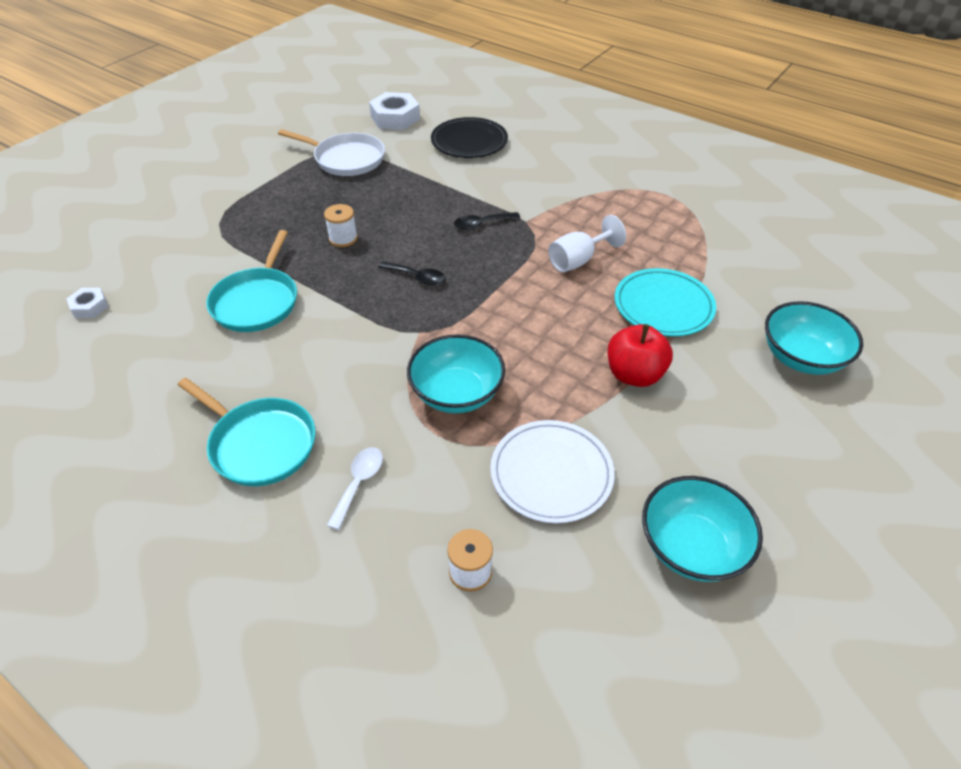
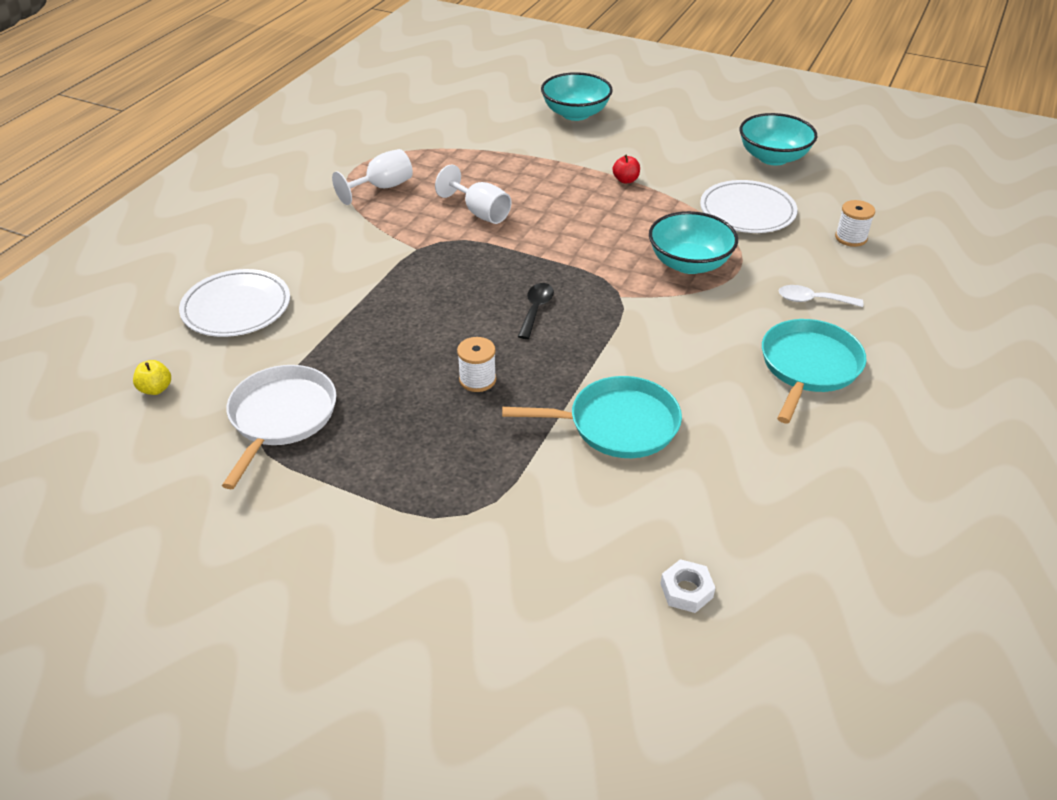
camera: 100 degrees left, 5 degrees down
(395, 118) = (156, 389): white nut -> yellow apple
(469, 142) = (236, 308): black plate -> white plate
(481, 224) = (427, 277): black spoon -> none
(629, 207) = (382, 188): none -> white goblet
(634, 374) = (625, 180): red apple -> red apple, size x0.52
(663, 306) = (535, 168): turquoise plate -> none

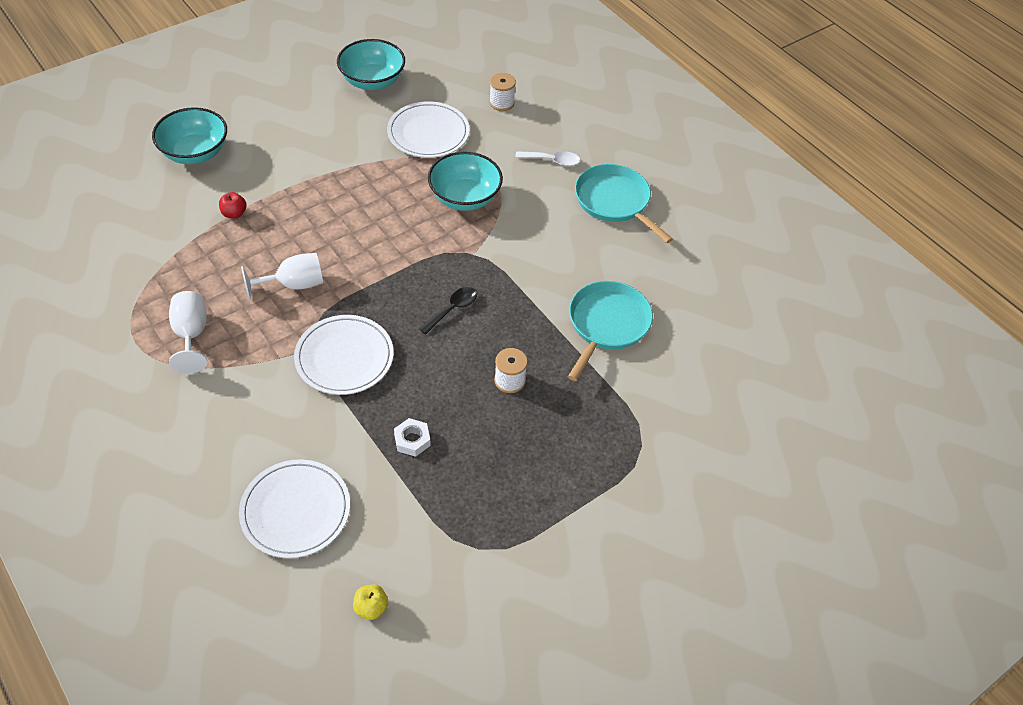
camera: 65 degrees left, 10 degrees up
(281, 417) = (470, 524): white pan -> none
(421, 270) = (344, 358): none -> white plate
(536, 309) = (452, 309): black spoon -> black spoon turned 90 degrees clockwise
(625, 180) = (327, 175): red apple -> red apple (234, 213)
(686, 590) = (763, 363): white nut -> white nut (412, 440)
(812, 300) = (552, 161): white spoon -> white spoon turned 120 degrees counterclockwise

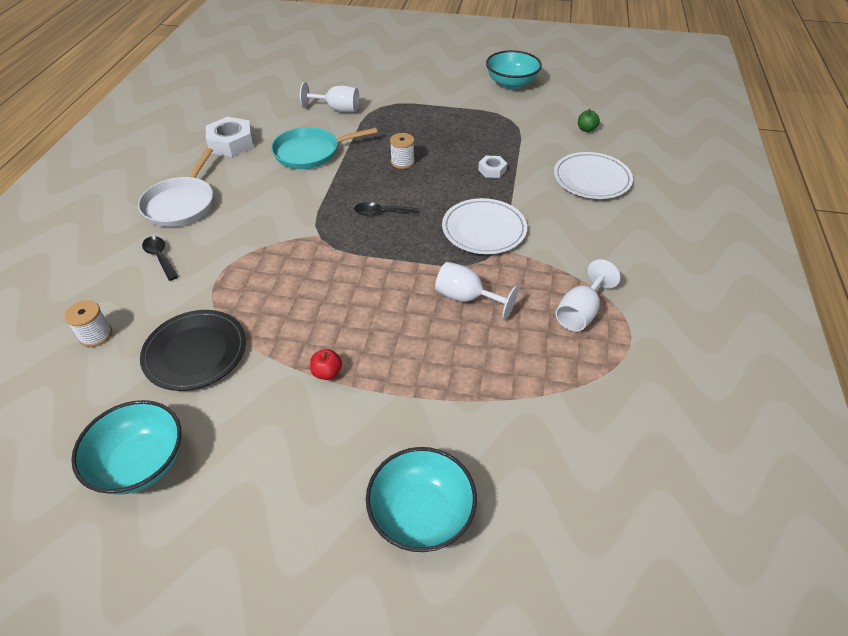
camera: 130 degrees left, 5 degrees down
(234, 213) = (452, 398): red apple -> red apple (327, 373)
(371, 607) = (586, 129): yellow apple -> green apple
(428, 133) = (195, 352): white plate -> black plate
(465, 197) = (261, 275): turquoise bowl -> turquoise bowl (511, 83)
(552, 161) = (160, 257): white spoon -> black spoon
(614, 201) = (181, 204): turquoise pan -> white pan
(675, 401) = (337, 109): none -> white goblet
(688, 280) = (231, 143): none -> white nut

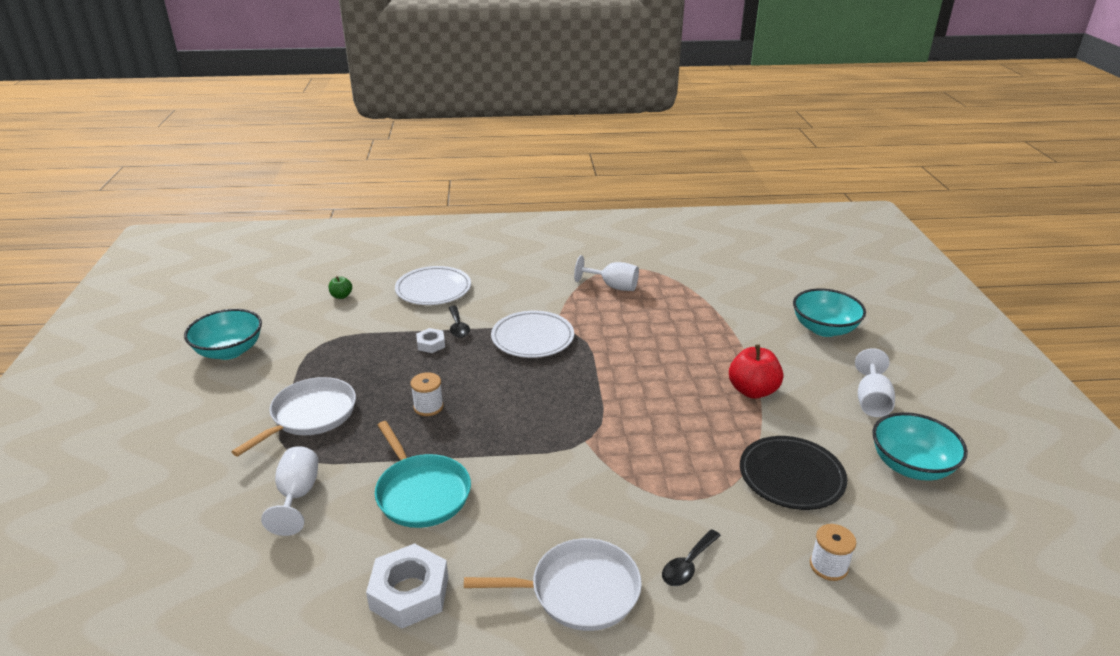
camera: 105 degrees left, 15 degrees down
(327, 373) = (752, 391): red apple -> red apple, size x1.91
(381, 212) = (530, 404): black spoon -> black spoon (458, 327)
(417, 114) = (310, 415): none -> white pan
(467, 298) = (627, 336): white goblet -> white goblet (871, 400)

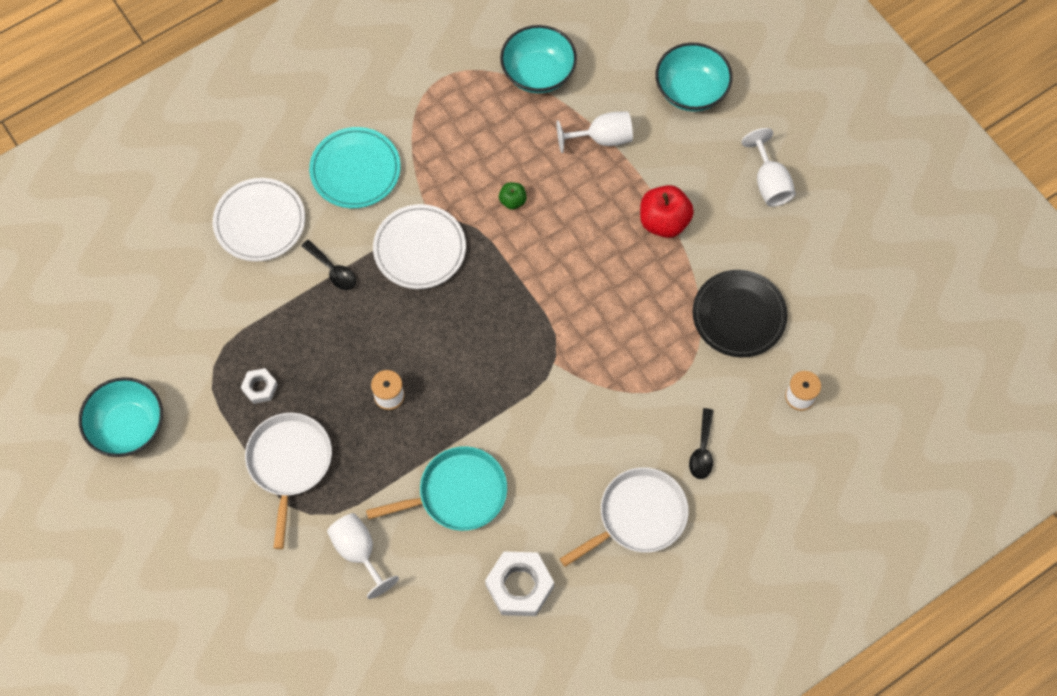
camera: 30 degrees left, 35 degrees up
(341, 296) = (167, 284): green apple -> green apple (512, 201)
(421, 493) = (458, 493): turquoise pan -> turquoise pan turned 45 degrees counterclockwise
(431, 344) = (325, 310): white nut -> white nut (260, 388)
(523, 288) = (355, 170): none -> turquoise plate
(613, 286) = (448, 120): white goblet -> white goblet (602, 138)
(911, 466) = (825, 253): turquoise bowl -> turquoise bowl (538, 73)

